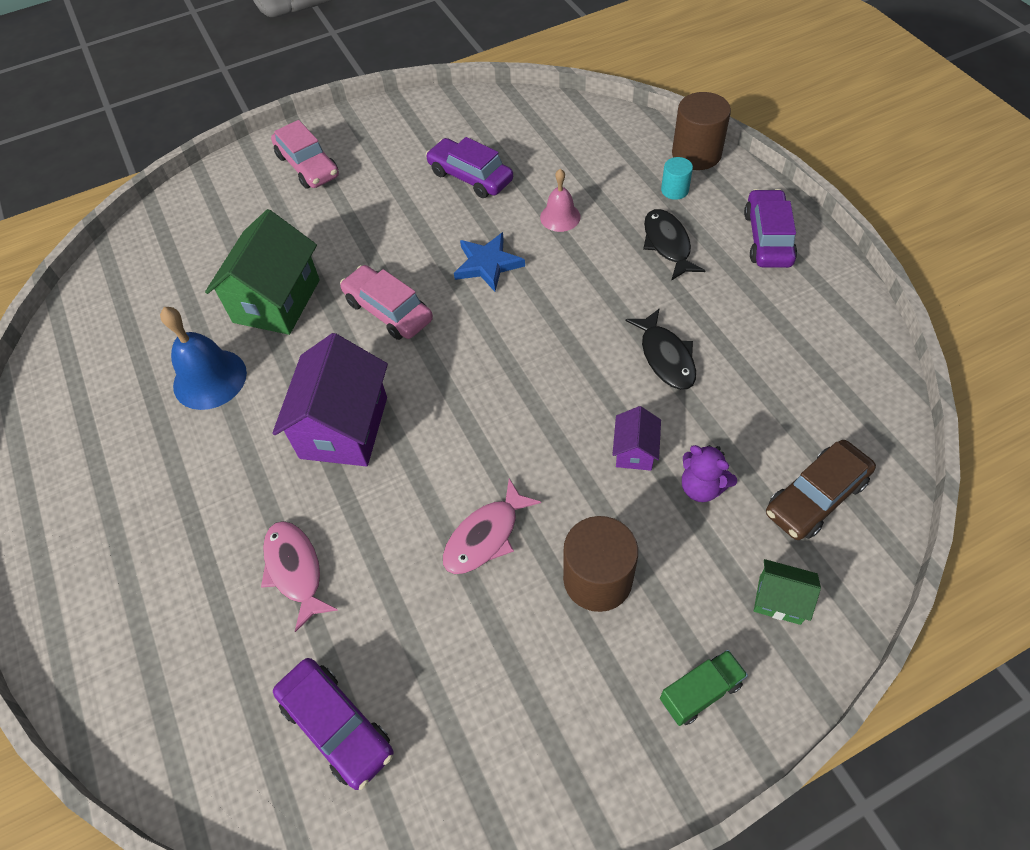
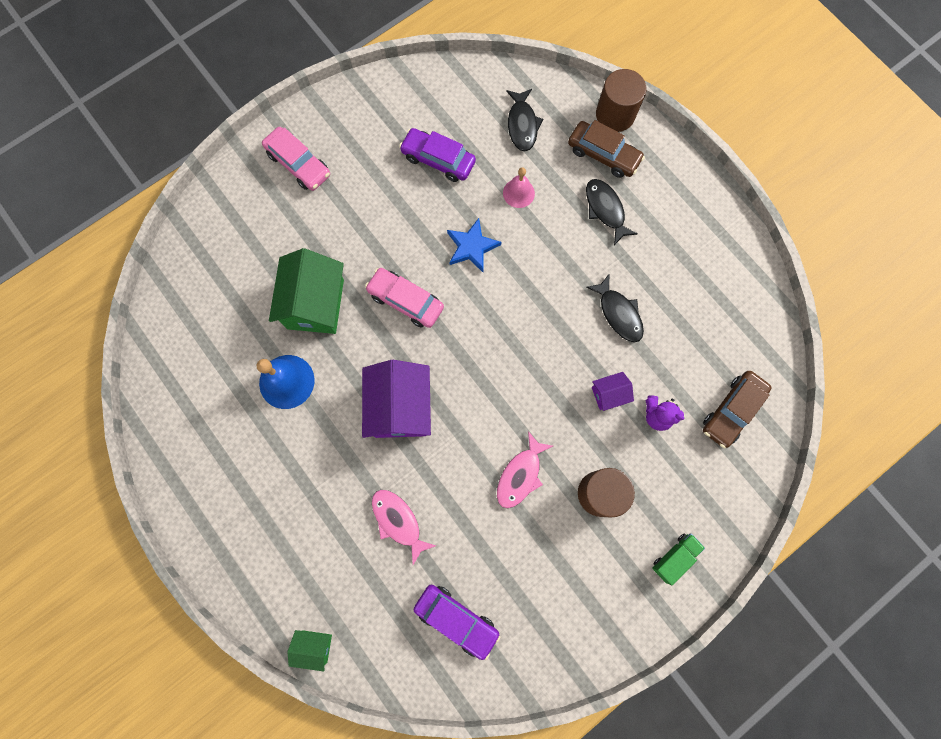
camera: 15 degrees left, 20 degrees up
(579, 154) = (522, 125): none -> black fish
(635, 451) = (609, 394): purple house -> purple house turned 75 degrees clockwise
(674, 190) = (603, 155): turquoise cylinder -> brown car
(767, 238) = (679, 194): purple car -> none
(779, 600) = (715, 488): green house -> green house (314, 646)

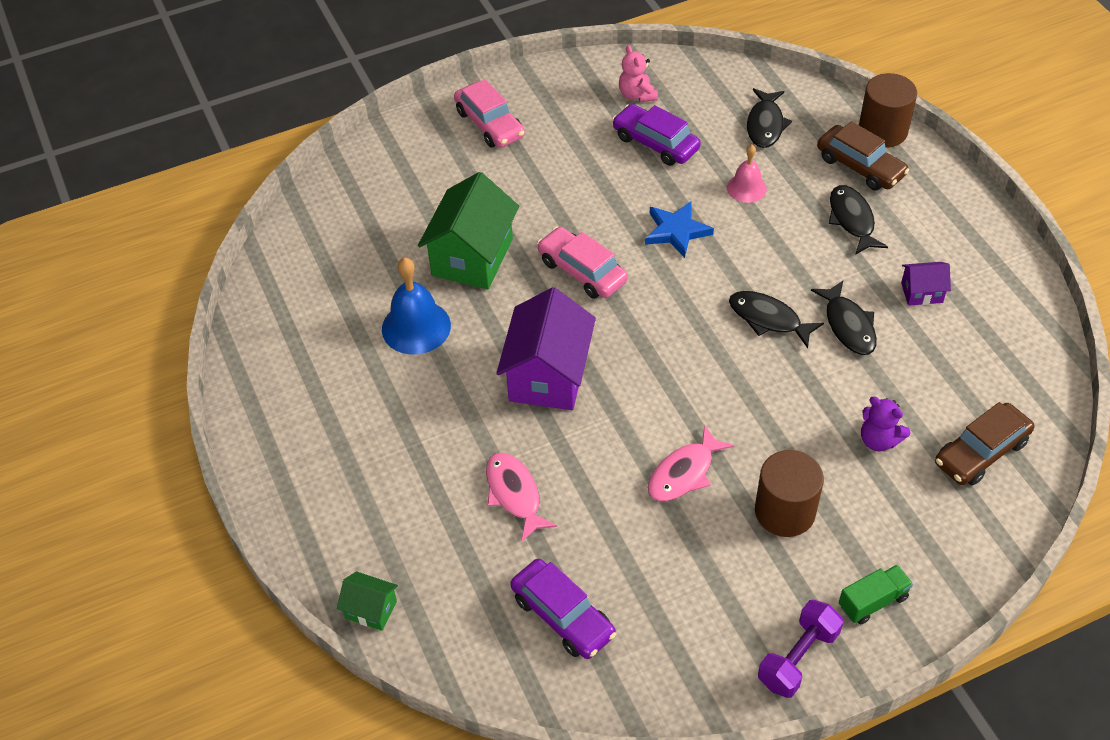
camera: 15 degrees right, 25 degrees down
(413, 112) = (637, 95): none -> pink teddy bear
(558, 319) = (768, 319): none -> black fish
(609, 394) = (818, 407): purple house -> purple house (921, 292)
(630, 616) = (798, 658): none -> purple dumbbell

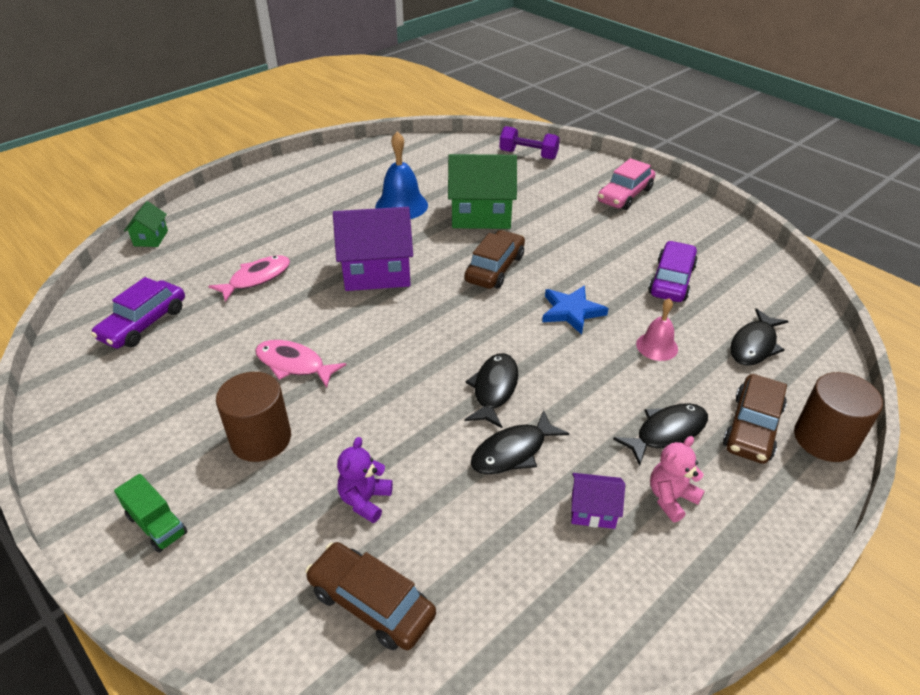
camera: 70 degrees right, 10 degrees down
(582, 271) = (495, 268): pink car -> brown car
(637, 95) = (722, 259): pink teddy bear -> pink teddy bear (671, 498)
(765, 125) = (754, 345): black fish -> black fish turned 45 degrees counterclockwise
(798, 658) = (93, 475): purple dumbbell -> purple dumbbell (528, 155)
(921, 292) = (593, 511): purple house -> purple house turned 60 degrees counterclockwise

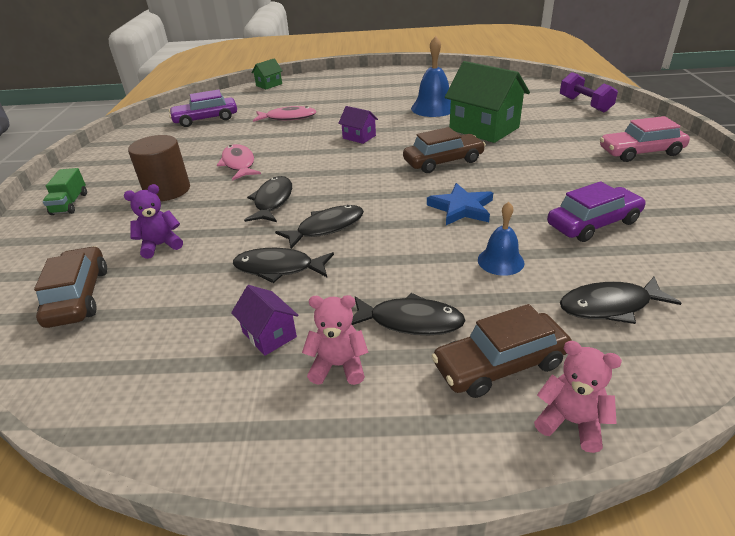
camera: 45 degrees right, 5 degrees down
(377, 272) = (359, 137): purple house -> purple house, size x0.48
(402, 389) = (273, 201): none -> black fish
(657, 346) = (500, 261): pink bell -> blue bell
(824, 439) = (571, 422): brown cylinder -> pink teddy bear

